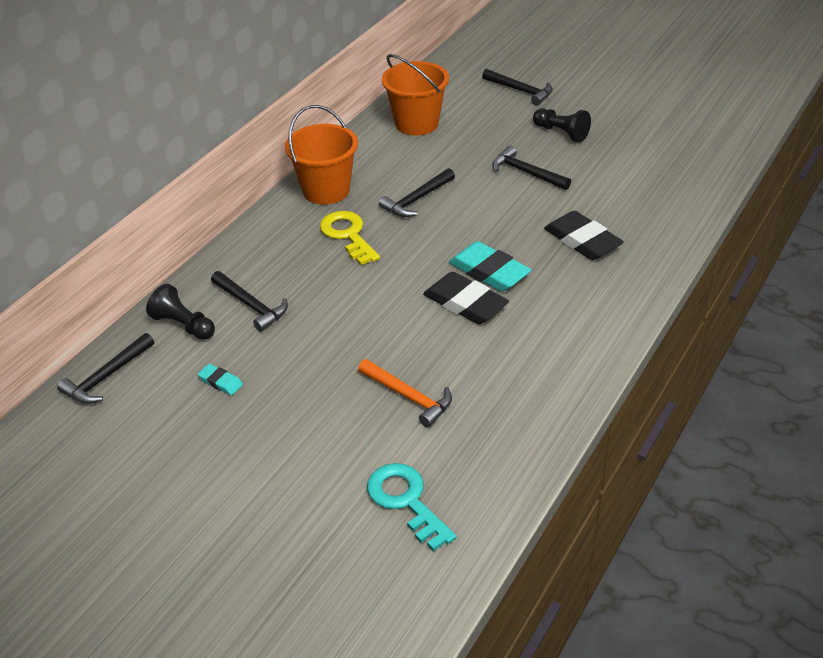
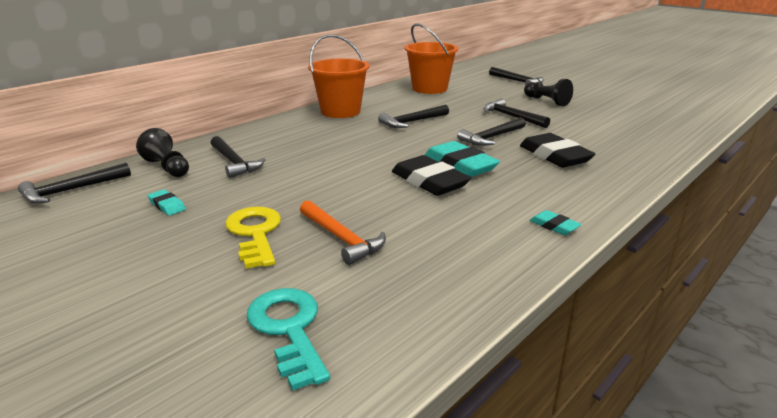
camera: 10 degrees right, 15 degrees down
(348, 235) = (344, 134): yellow key -> yellow key (255, 233)
(511, 217) = (491, 137): none -> black hammer
(593, 348) = (554, 226): none -> turquoise eraser

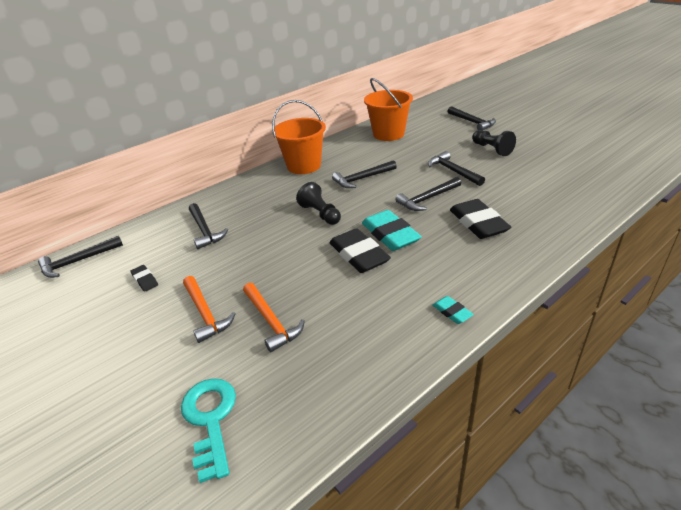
camera: 10 degrees right, 10 degrees up
(167, 167) = (152, 236): black pawn -> black pawn (320, 214)
(167, 205) = (145, 280): turquoise eraser -> black eraser
(255, 233) = (205, 313): yellow key -> orange hammer

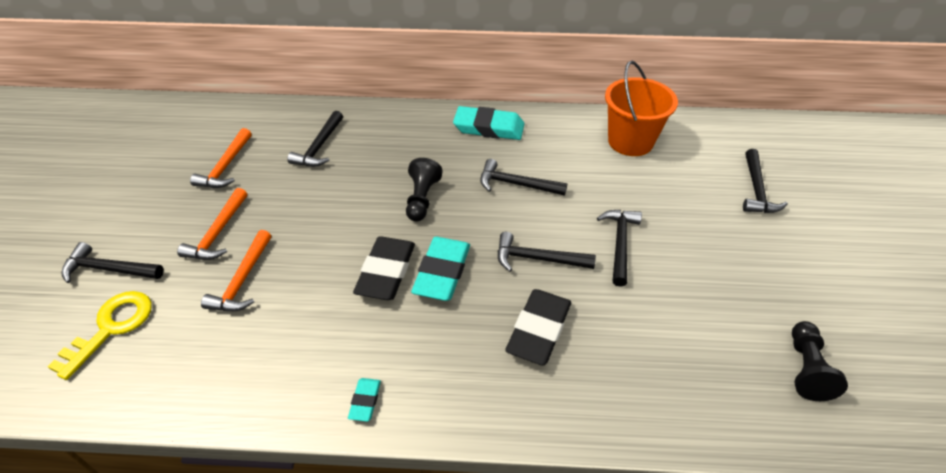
camera: 40 degrees right, 10 degrees up
(78, 261) = (214, 113): black hammer -> black hammer (109, 269)
(145, 280) = (226, 166): black eraser -> orange hammer
(210, 419) = (111, 327): turquoise key -> yellow key
(304, 166) = (489, 128): orange bucket -> turquoise eraser
(492, 149) = (714, 247): black pawn -> black pawn (806, 369)

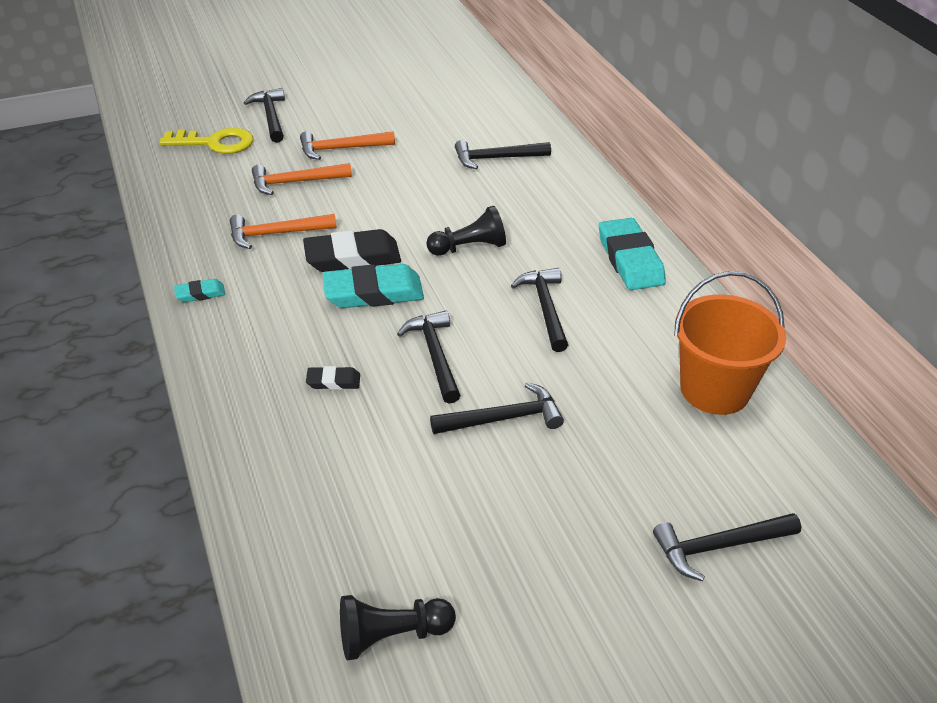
camera: 65 degrees right, 5 degrees down
(226, 166) = (426, 119): orange hammer -> orange hammer (276, 234)
(539, 330) = (333, 381): black eraser -> black eraser, size x0.49

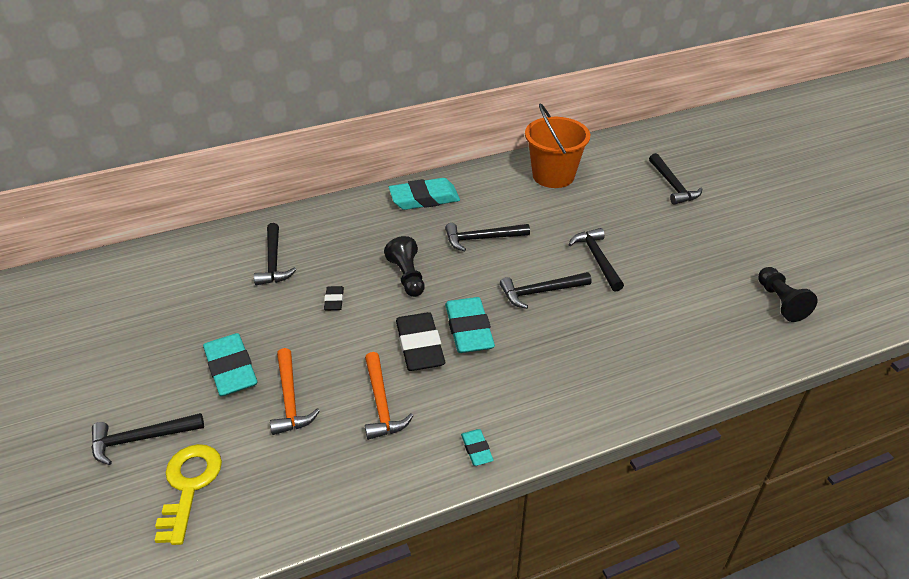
camera: 90 degrees left, 0 degrees up
(333, 381) = (578, 345): black eraser -> black eraser (334, 300)
(341, 149) = (231, 369): orange hammer -> turquoise eraser

